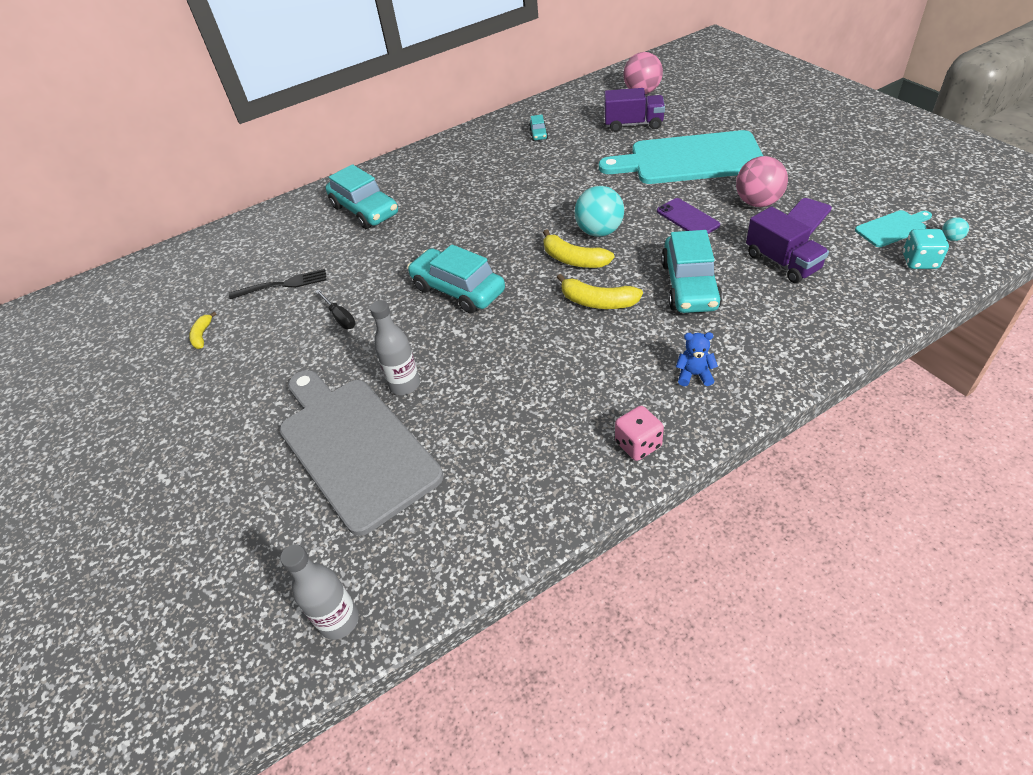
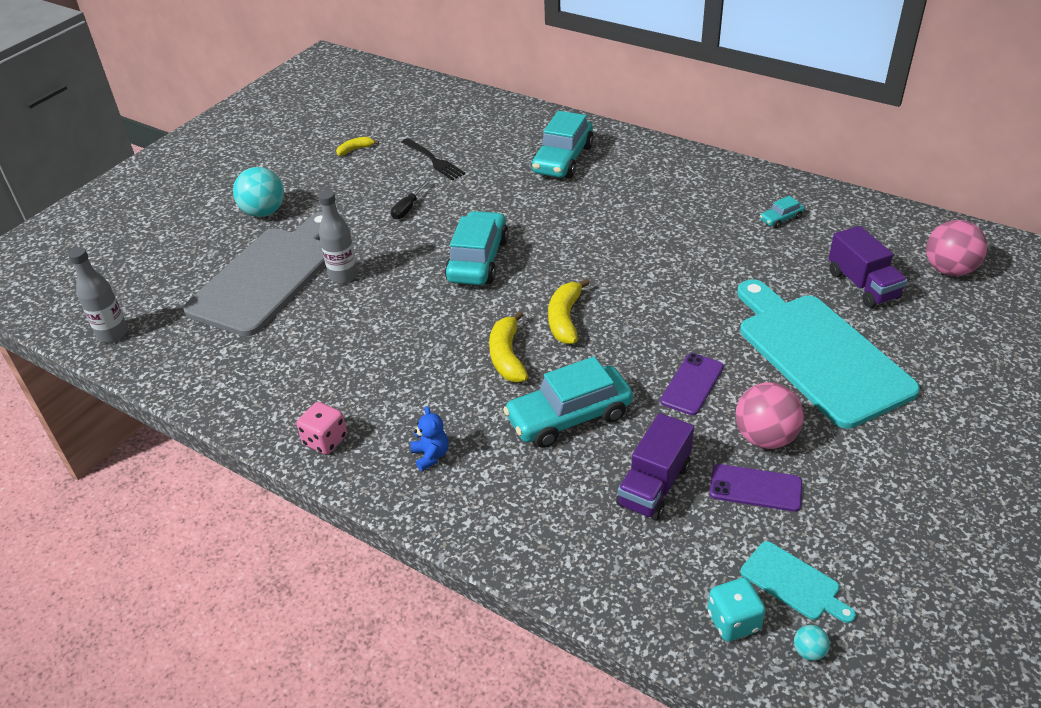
camera: 60 degrees right, 5 degrees down
(599, 231) = (623, 322): turquoise ball -> turquoise ball (264, 212)

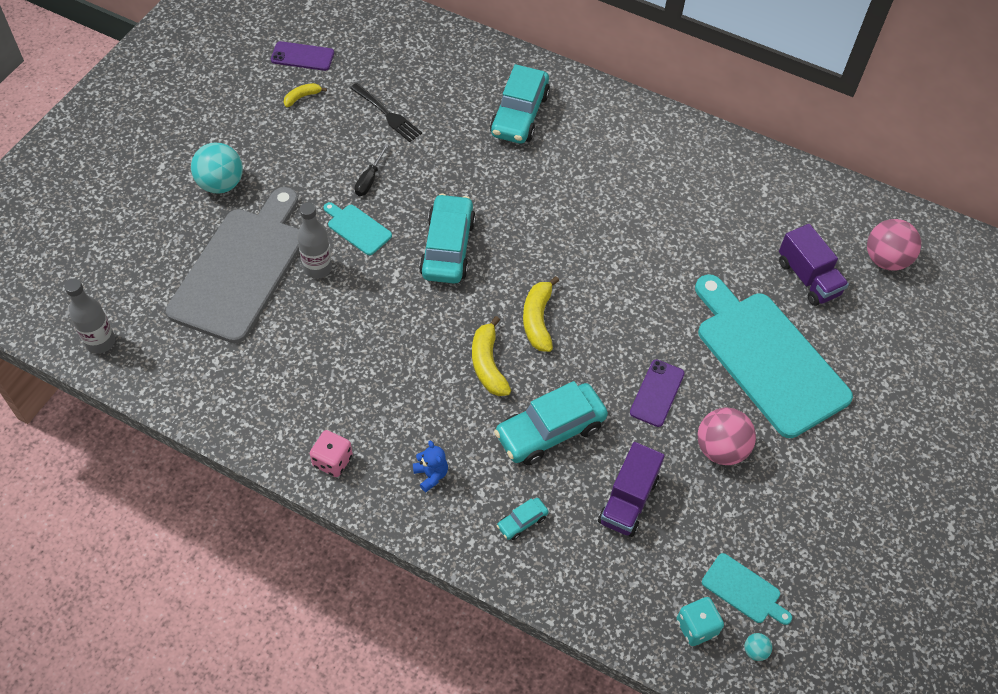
camera: 10 degrees left, 15 degrees up
(389, 245) = (357, 228): none -> turquoise cutting board
(755, 488) = (713, 501): purple phone -> purple phone (302, 56)
(780, 219) = (734, 196): turquoise car -> turquoise car (522, 522)

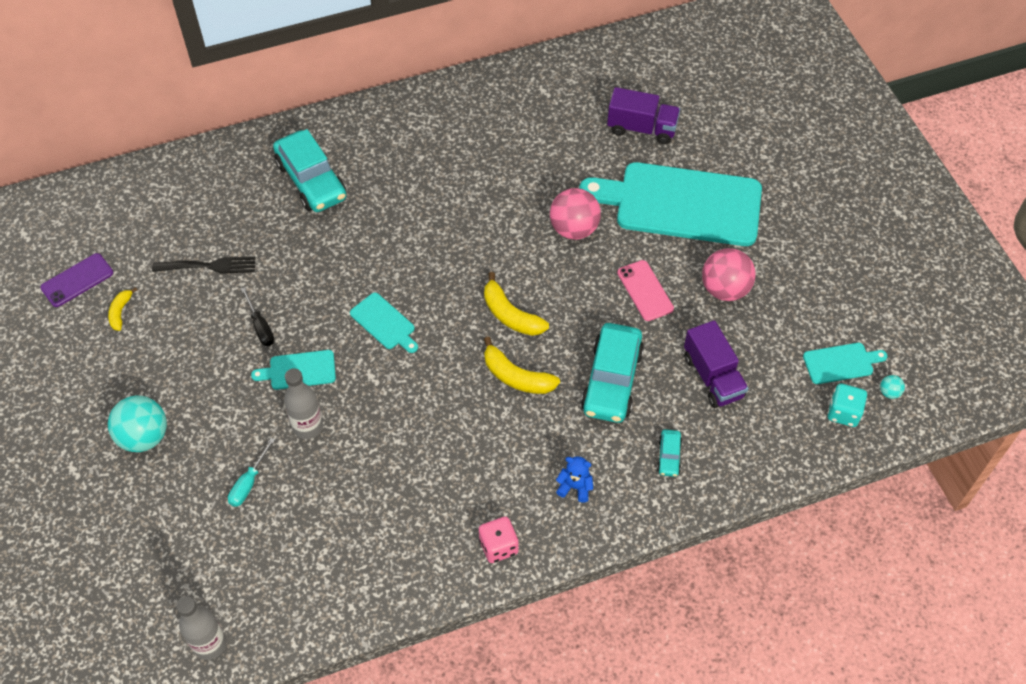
camera: 45 degrees left, 0 degrees up
(241, 269) = (249, 483): grey cutting board -> turquoise screwdriver
(448, 248) = (384, 323): turquoise car -> turquoise cutting board
(657, 393) = (645, 290): purple phone -> pink phone
(885, 260) = (671, 75): pink ball -> pink ball (574, 229)

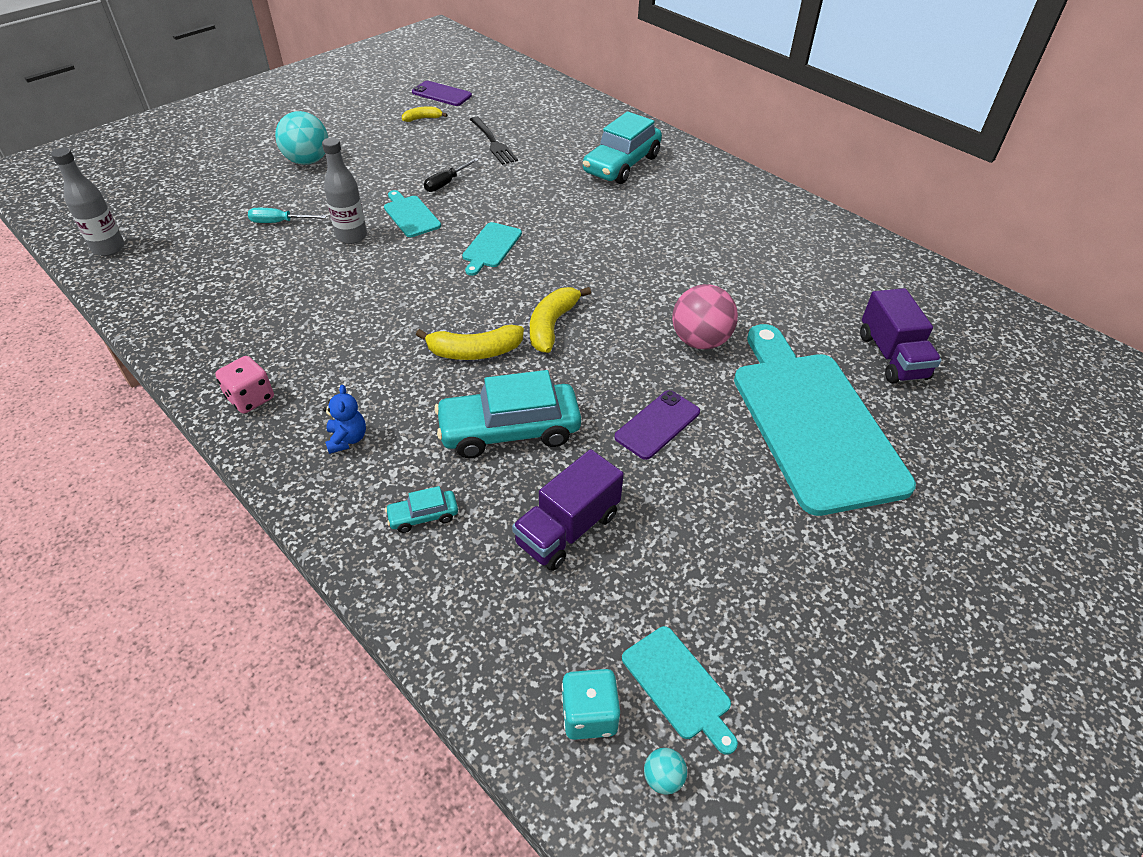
camera: 65 degrees right, 10 degrees down
(516, 377) = (474, 352): yellow banana -> yellow banana turned 105 degrees counterclockwise
(645, 290) = (657, 425): pink phone -> purple phone
(725, 289) = (714, 503): pink ball -> none

